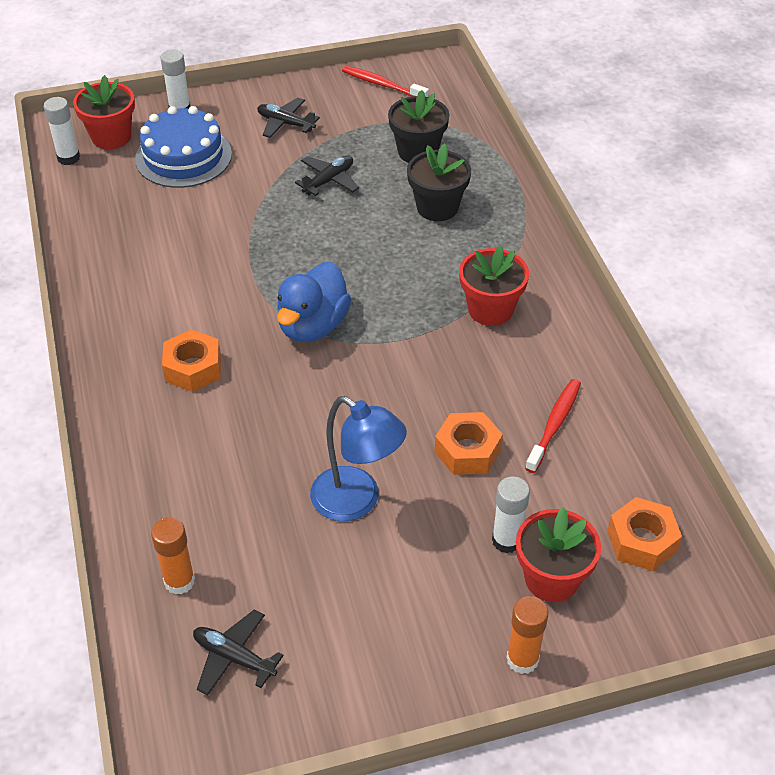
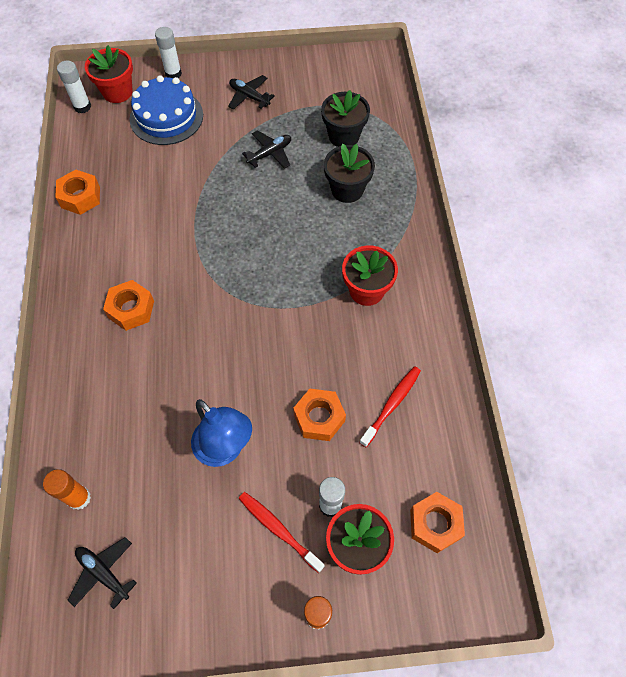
camera: 10 degrees right, 15 degrees up
(92, 255) = (80, 197): none -> orange nut
(313, 326) = (228, 285): blue duck -> none
(382, 85) = (331, 70): red toothbrush -> red toothbrush (278, 530)

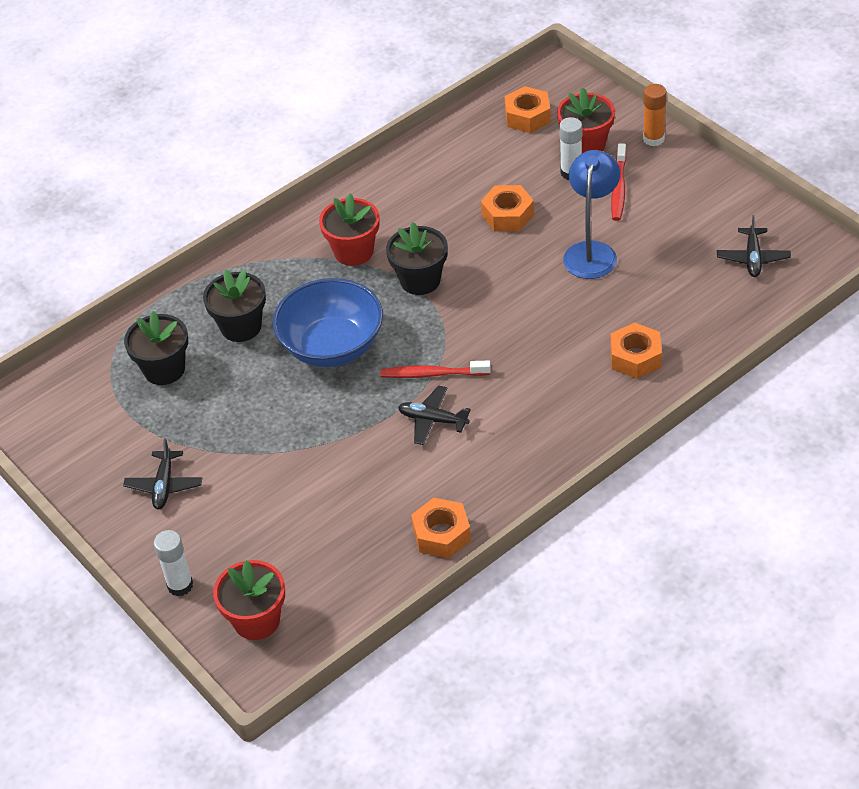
camera: 120 degrees left, 15 degrees down
(79, 498) = (721, 309): orange glue stick -> none
(82, 107) = (310, 638): white glue stick -> none
(131, 309) = (530, 396): orange nut -> orange nut (635, 357)
(166, 117) = (259, 541): blue cake -> none
(270, 153) = (240, 414): black plane -> black plane (433, 420)
(283, 227) = (332, 346): none -> blue bowl
(299, 313) = (420, 280): none -> black flower pot
(391, 405) = (453, 182): red toothbrush -> red toothbrush (432, 374)

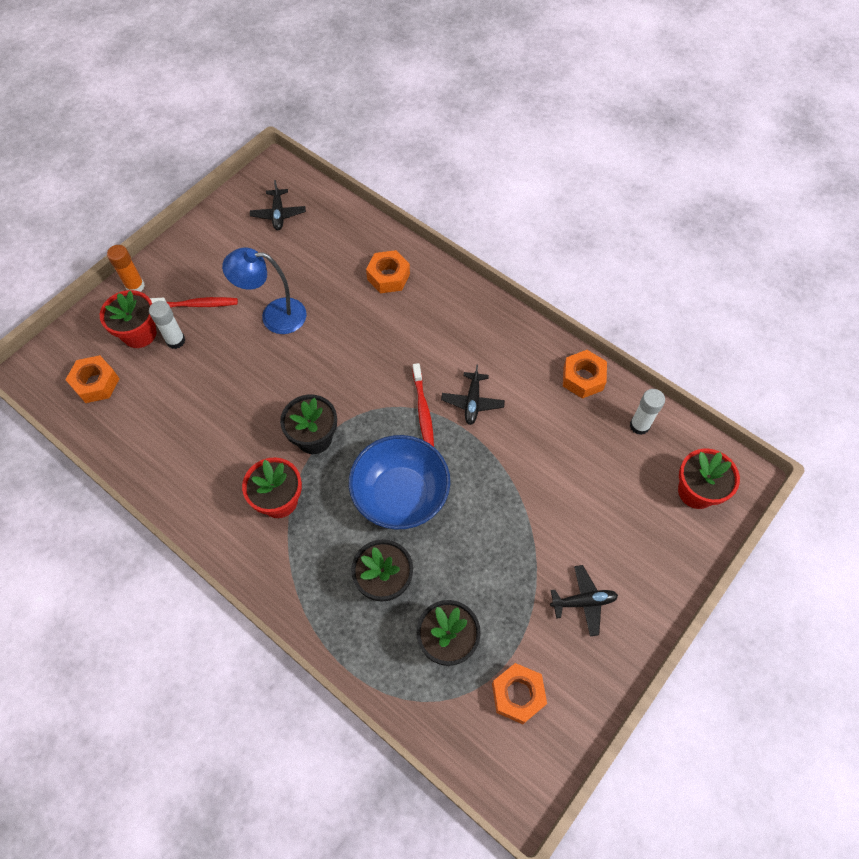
camera: 105 degrees left, 15 degrees up
(180, 585) = (682, 559): white glue stick -> white glue stick (639, 425)
(507, 215) = (230, 381): orange nut -> orange nut (517, 695)
(753, 258) = (278, 214): black plane -> black plane turned 90 degrees clockwise

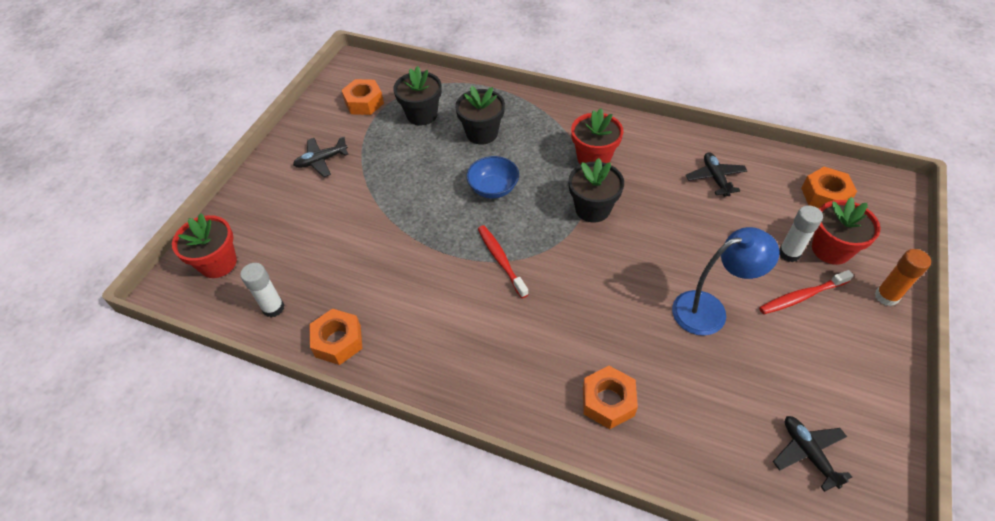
camera: 165 degrees right, 10 degrees down
(400, 495) = (493, 188): blue bowl -> blue bowl, size x0.58
(472, 402) = (453, 282): black plane -> black plane (715, 178)

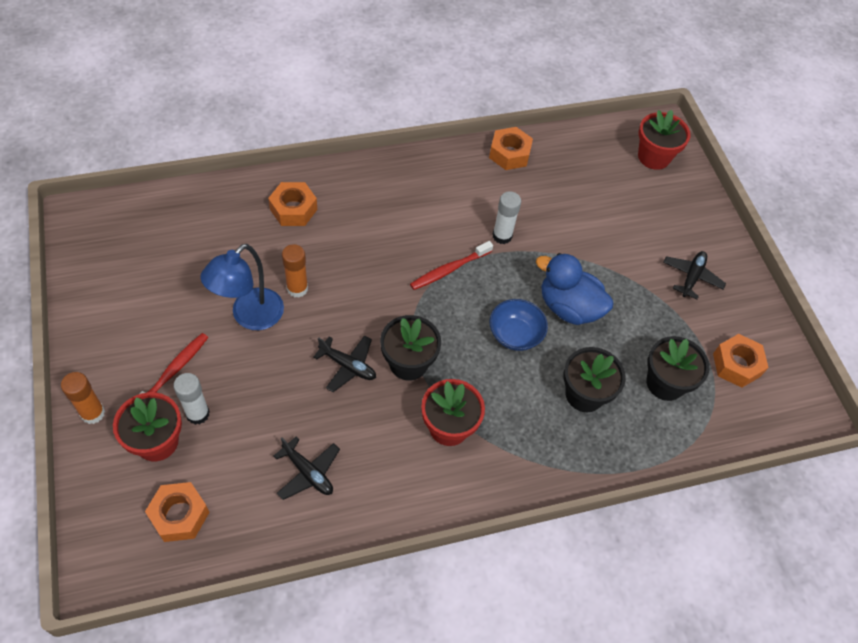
camera: 135 degrees right, 5 degrees up
(273, 308) = (577, 150): white glue stick -> white glue stick (502, 236)
(434, 186) = (568, 307): none -> blue duck
(501, 260) = (449, 270): red toothbrush -> red toothbrush turned 120 degrees clockwise
(651, 313) = (297, 288): none -> orange glue stick
(808, 453) = (136, 245): black plane -> black plane (348, 366)

